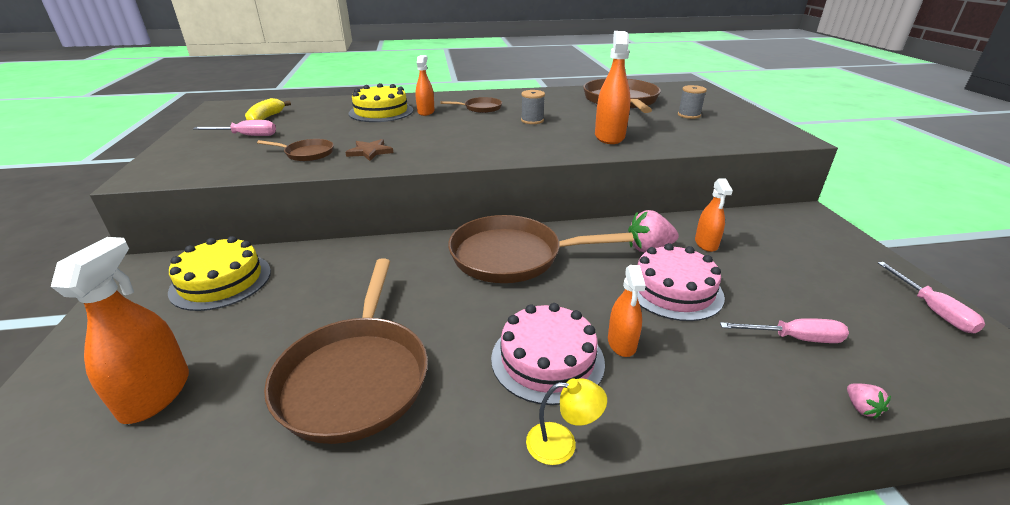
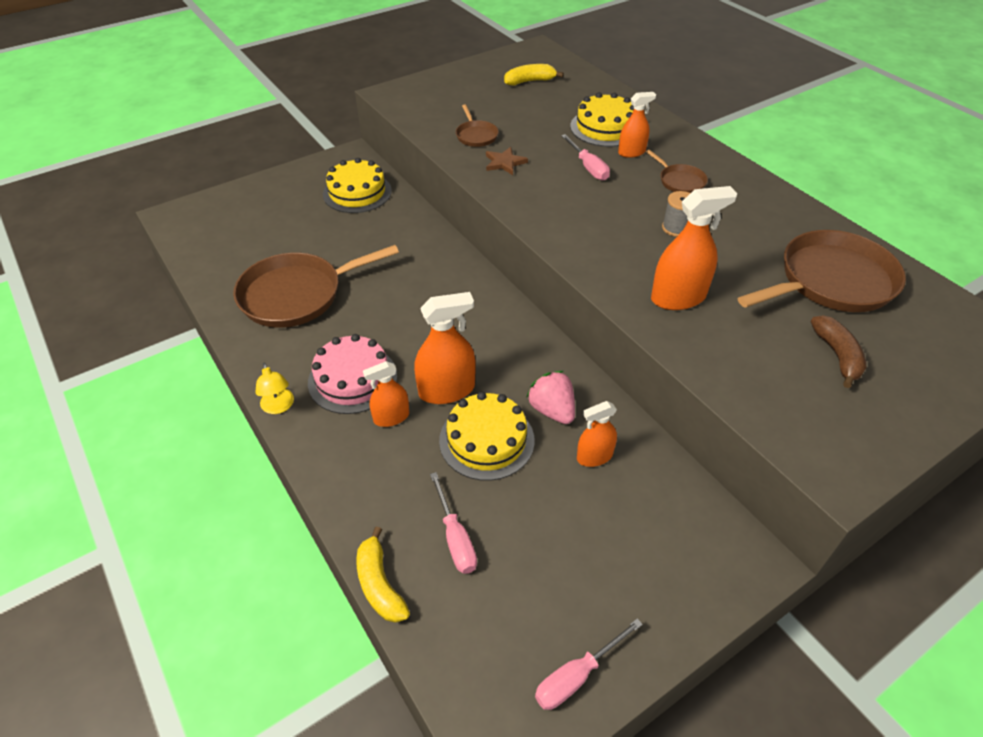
camera: 65 degrees right, 15 degrees up
(155, 394) = (254, 228): orange spray bottle -> orange spray bottle (446, 390)
(246, 136) = (487, 92): pink screwdriver -> pink screwdriver (588, 167)
(512, 256) = (476, 319): brown pan -> none
(673, 290) = (486, 440): pink cake -> yellow cake
(689, 115) = (837, 356): grey spool -> brown banana
(861, 408) = (379, 584): pink strawberry -> yellow banana

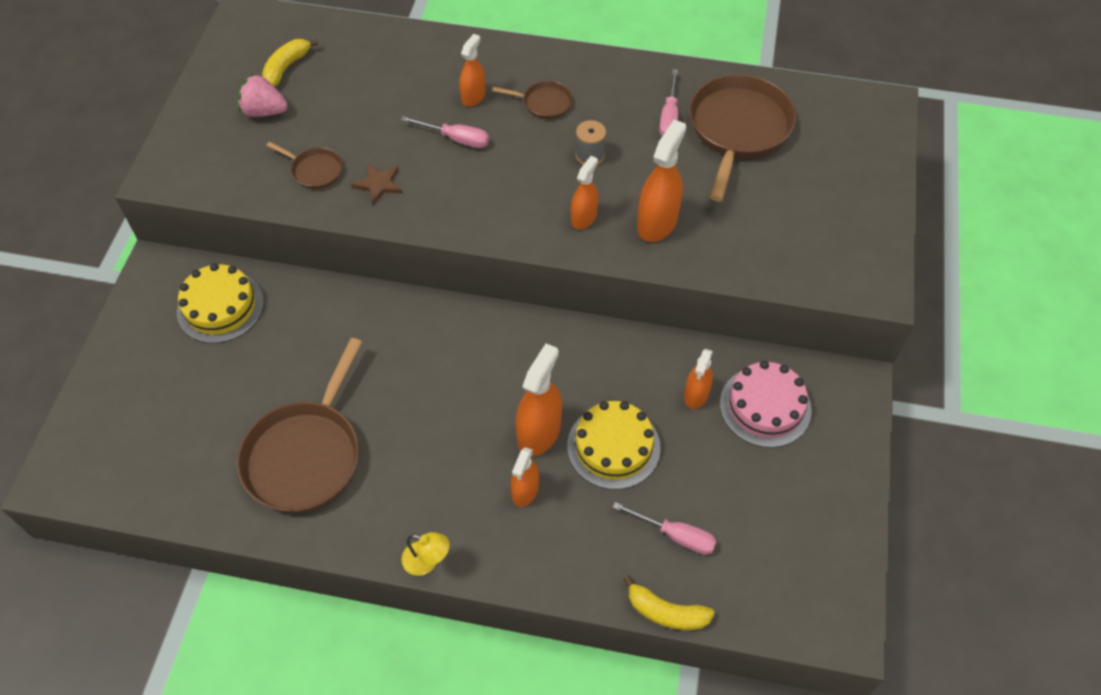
camera: 45 degrees left, 10 degrees up
(352, 379) = (455, 487): pink cake -> pink cake (765, 406)
(552, 410) = (631, 383): pink strawberry -> pink strawberry (264, 111)
(577, 676) = (837, 550): pink screwdriver -> pink screwdriver (669, 116)
(605, 127) = (420, 82): yellow cake -> none
(622, 260) = (584, 217): none -> orange spray bottle
(837, 356) = (798, 194): brown banana -> none

